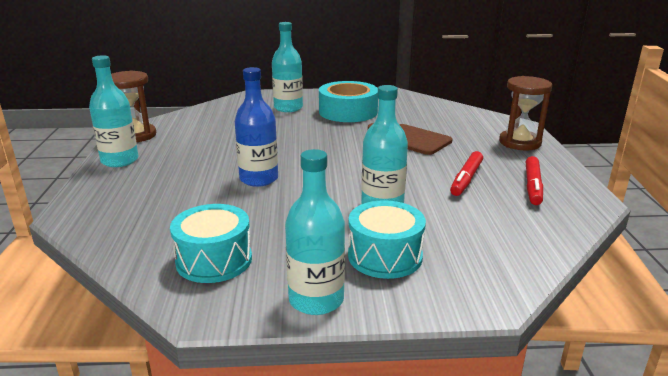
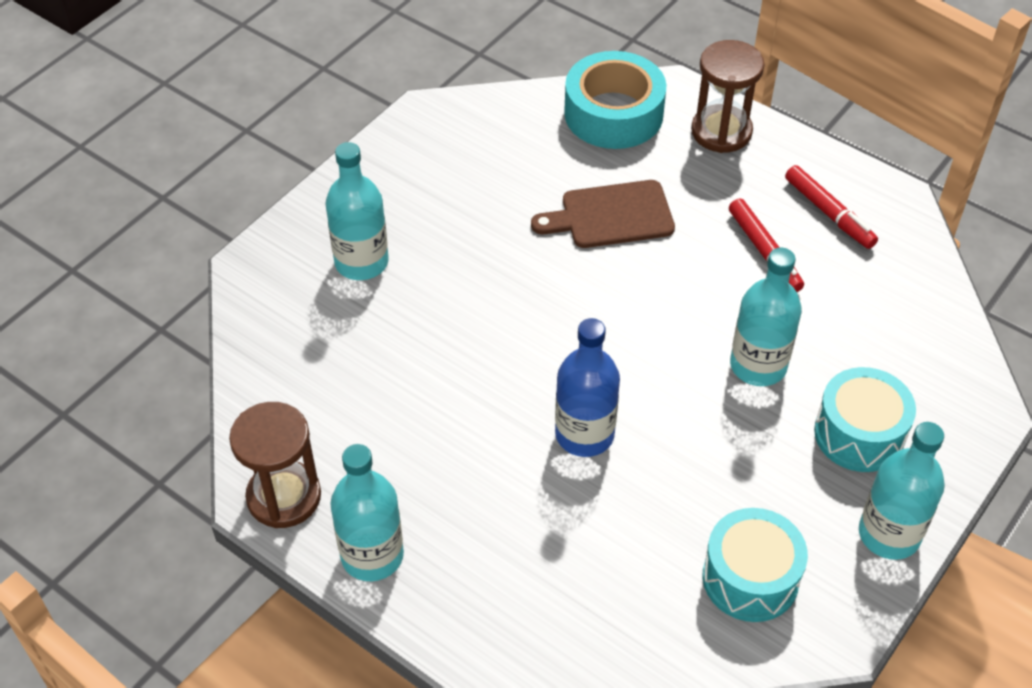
camera: 50 degrees left, 25 degrees up
(348, 111) = (451, 209): turquoise tape -> turquoise tape (613, 113)

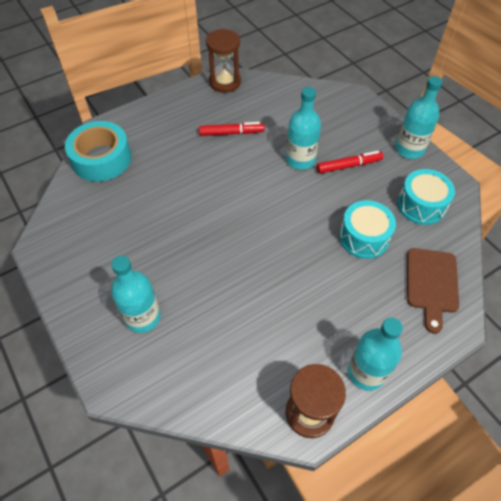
camera: 70 degrees left, 5 degrees up
(584, 434) = (316, 243): blue bottle -> none
(611, 215) = (174, 184): brown cutting board -> brown cutting board (431, 284)
(721, 131) = (143, 121): brown hourglass -> brown hourglass (225, 82)
(829, 213) = (220, 102): red marker -> red marker (349, 166)
(859, 434) = (353, 139): turquoise drum -> turquoise drum (364, 237)

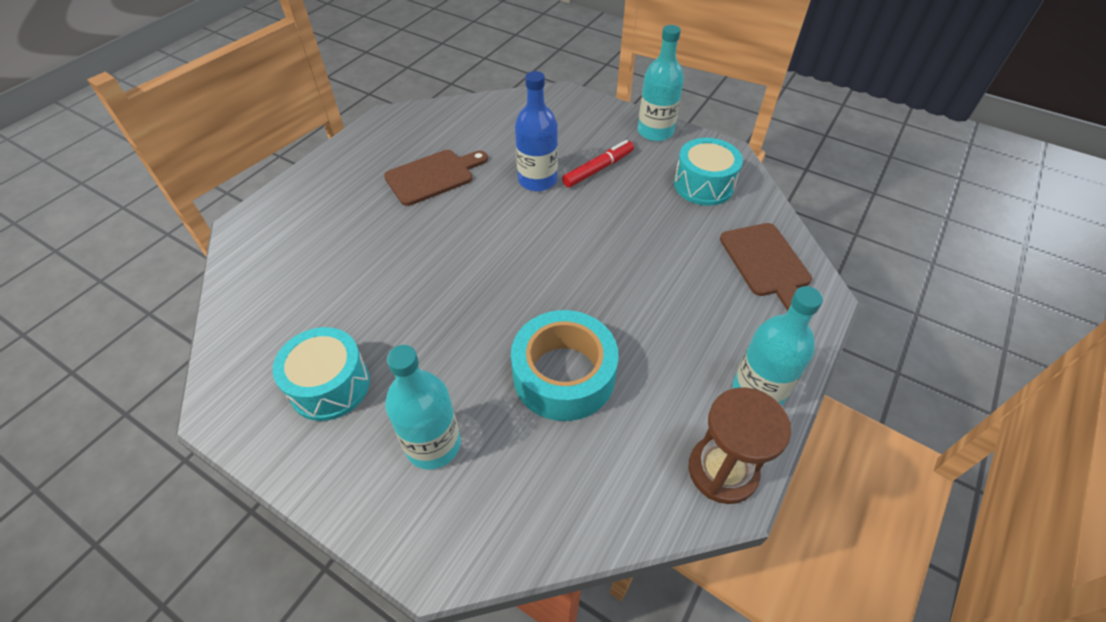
camera: 25 degrees left, 5 degrees down
(101, 159) = (264, 261): turquoise tape -> turquoise tape (564, 375)
(225, 82) = (392, 122): brown hourglass -> none
(231, 133) = (433, 176): red marker -> brown cutting board
(300, 160) = (537, 180): turquoise bottle -> blue bottle
(364, 237) = (662, 240): turquoise drum -> turquoise drum (330, 385)

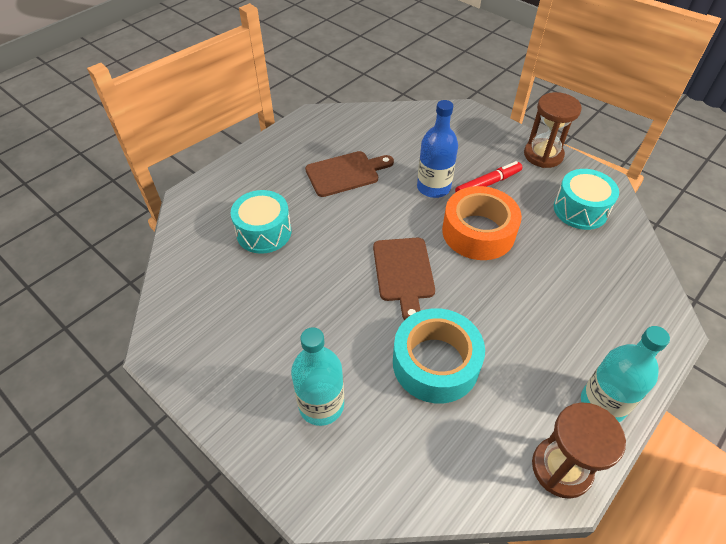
camera: 10 degrees right, 0 degrees up
(330, 385) = (244, 342): turquoise drum -> turquoise drum (264, 232)
(594, 222) = (478, 232): none -> orange tape
(655, 132) = (543, 155): turquoise bottle -> brown hourglass
(766, 263) = (627, 289): brown cutting board -> brown cutting board (403, 273)

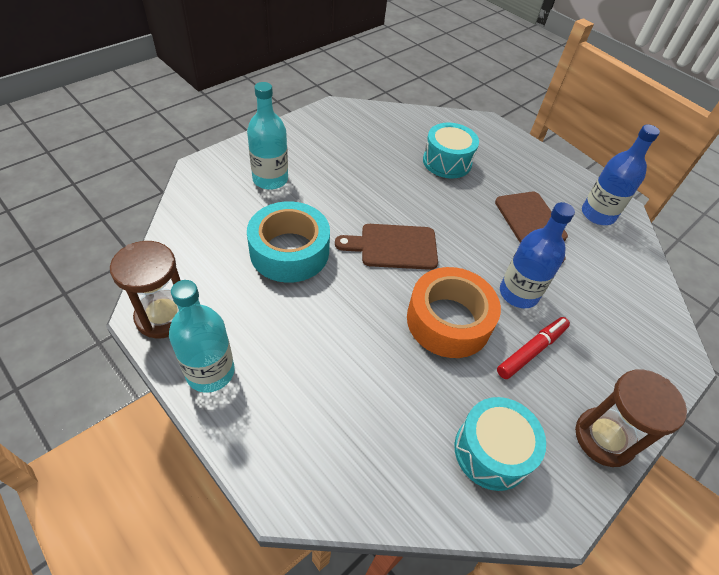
camera: 90 degrees right, 0 degrees up
(325, 131) = (598, 214): none -> blue bottle
(488, 184) = (531, 351): red marker -> red marker turned 105 degrees counterclockwise

